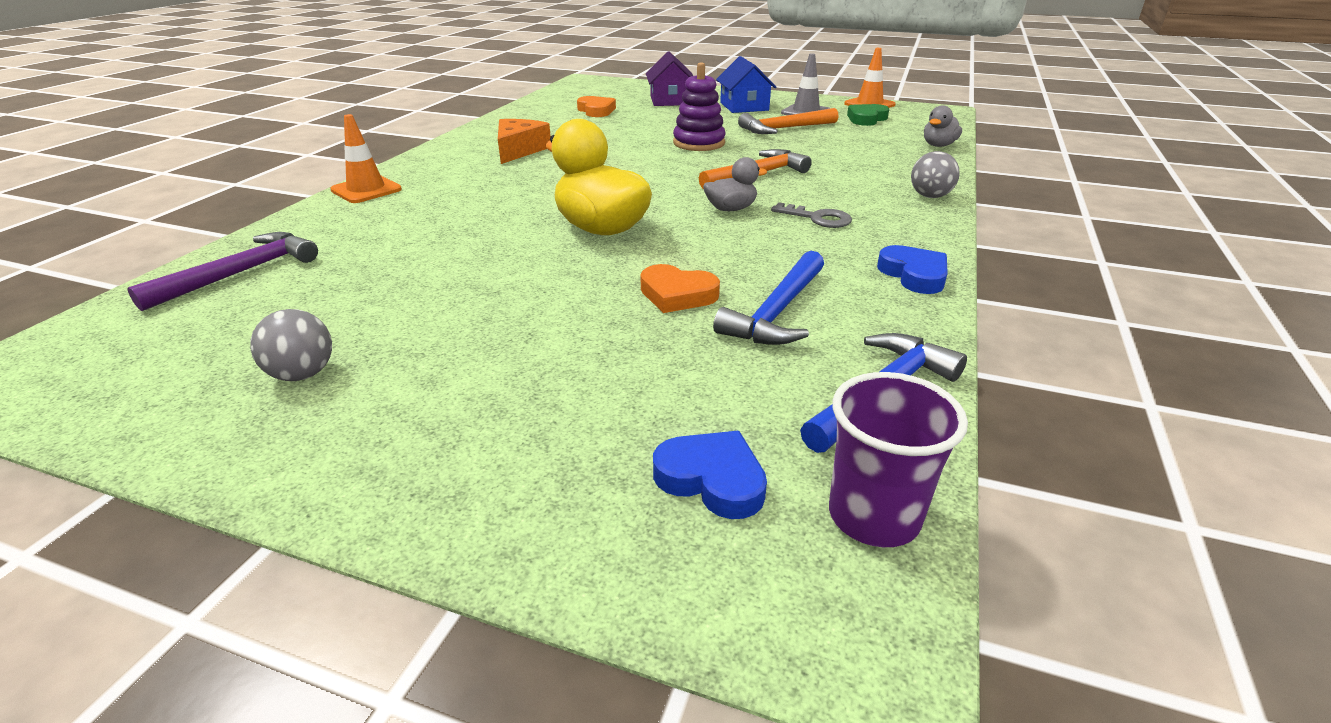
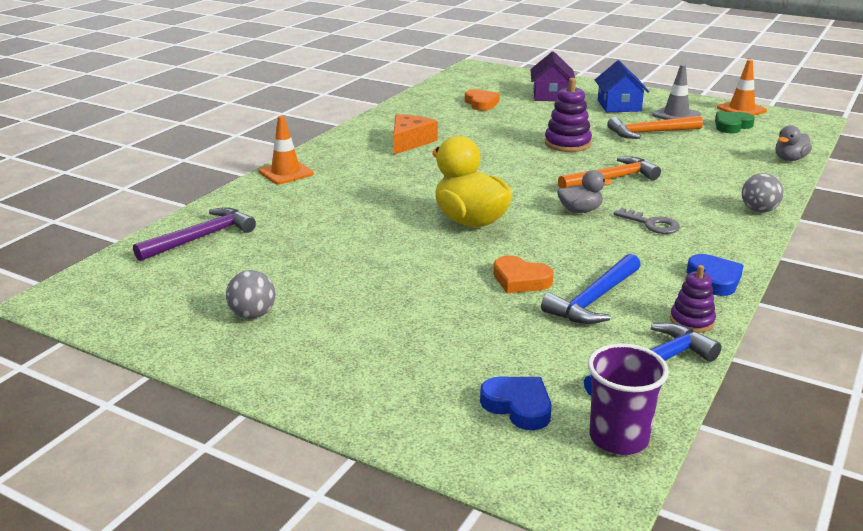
camera: 10 degrees right, 5 degrees down
(908, 328) = (692, 321): none -> purple stacking toy

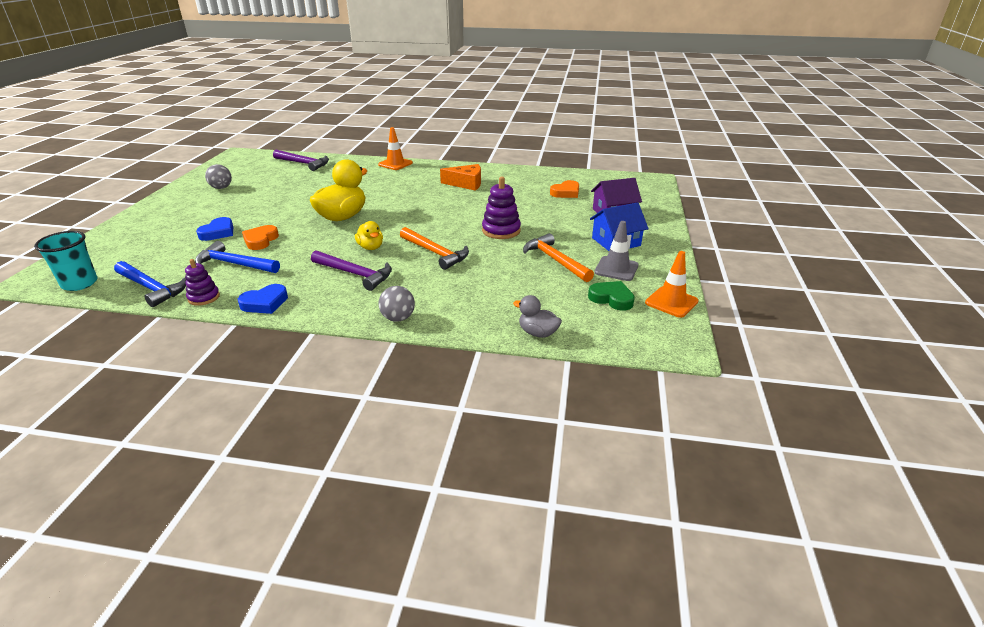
camera: 70 degrees right, 5 degrees up
(518, 406) = (120, 255): blue heart -> blue heart (218, 232)
(580, 210) = (371, 247): grey duck -> yellow duck
(618, 438) = (80, 283): purple cup -> turquoise cup
(651, 224) = (355, 274): grey key -> purple hammer

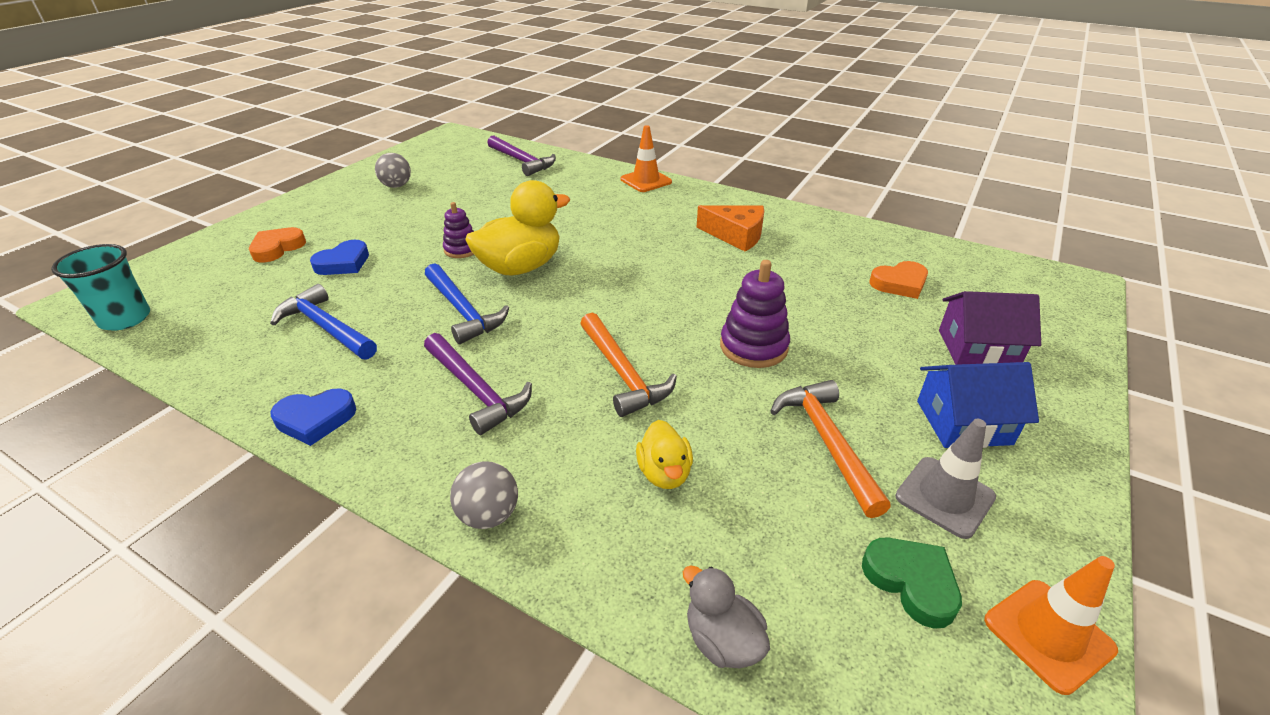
camera: 20 degrees right, 5 degrees up
(151, 288) = (196, 349): blue hammer -> blue hammer (462, 311)
(204, 297) = (246, 385): purple stacking toy -> purple stacking toy (461, 249)
(260, 240) = (386, 289): orange heart -> orange heart (277, 248)
(371, 247) = (529, 337): yellow duck -> yellow duck (664, 473)

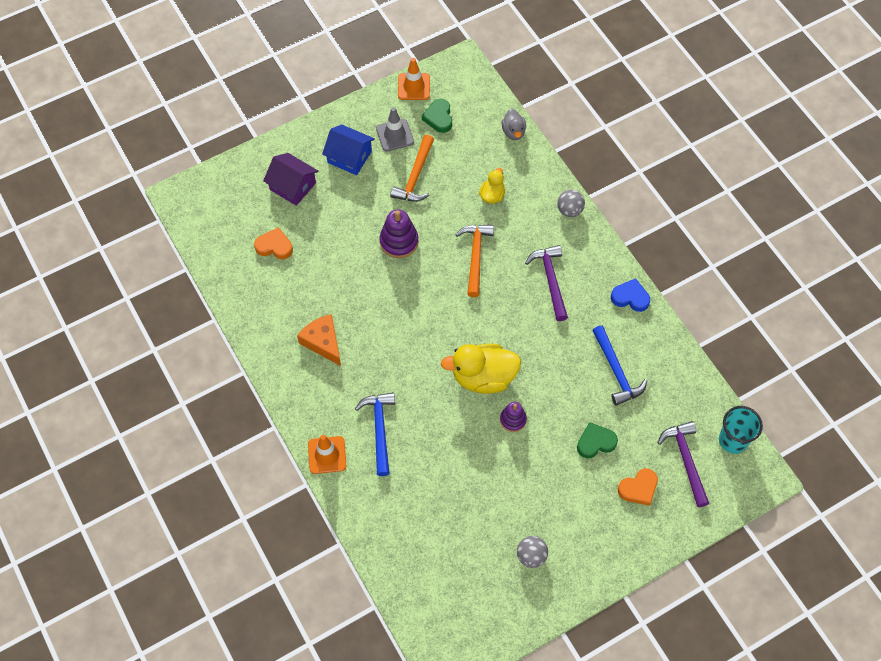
camera: 150 degrees left, 25 degrees up
(343, 263) = (595, 442): blue heart -> green heart
(462, 311) = (535, 348): blue hammer -> blue hammer (380, 429)
(522, 161) = (407, 551): purple hammer -> purple hammer (686, 460)

